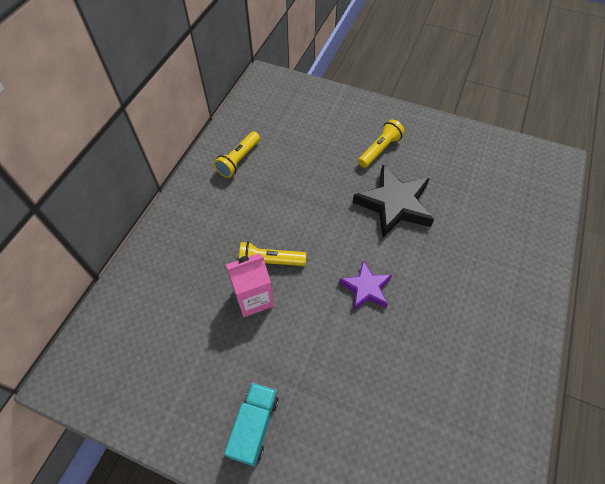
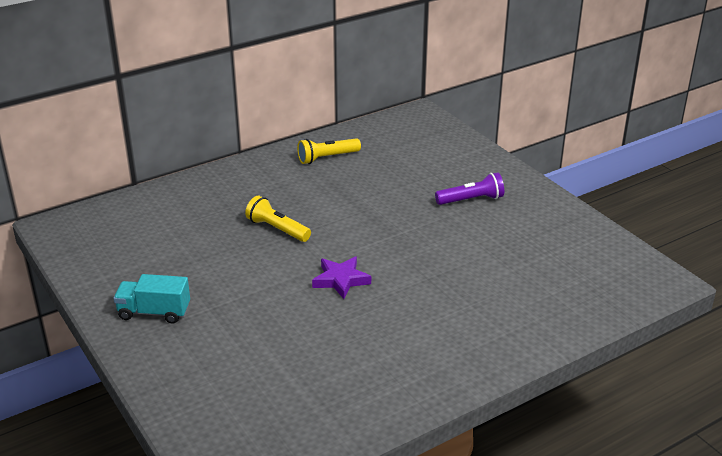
camera: 35 degrees right, 25 degrees down
(253, 298) = (238, 244): pink carton -> none
(254, 426) = (154, 312): turquoise truck -> turquoise truck turned 135 degrees counterclockwise
(380, 150) = (471, 200): yellow flashlight -> purple flashlight
(394, 204) = (437, 240): black star -> none

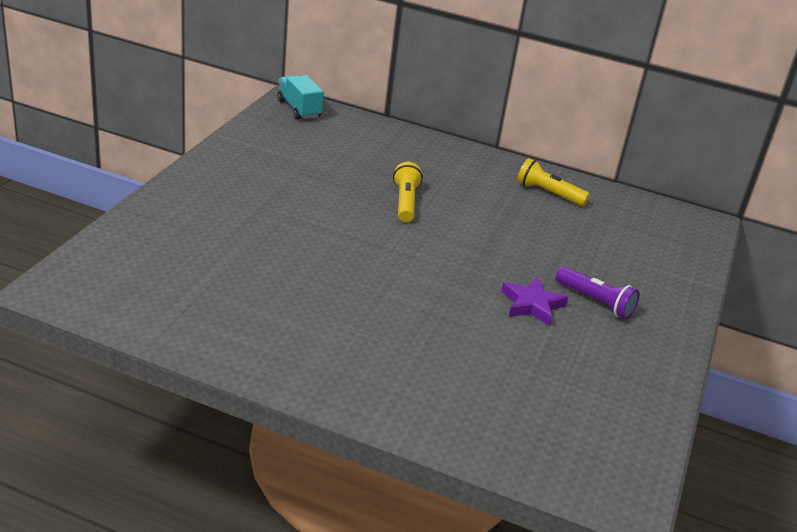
camera: 50 degrees right, 0 degrees up
(154, 312) = (229, 181): turquoise truck -> turquoise truck (299, 109)
(341, 280) = (370, 260): purple star -> purple star (532, 305)

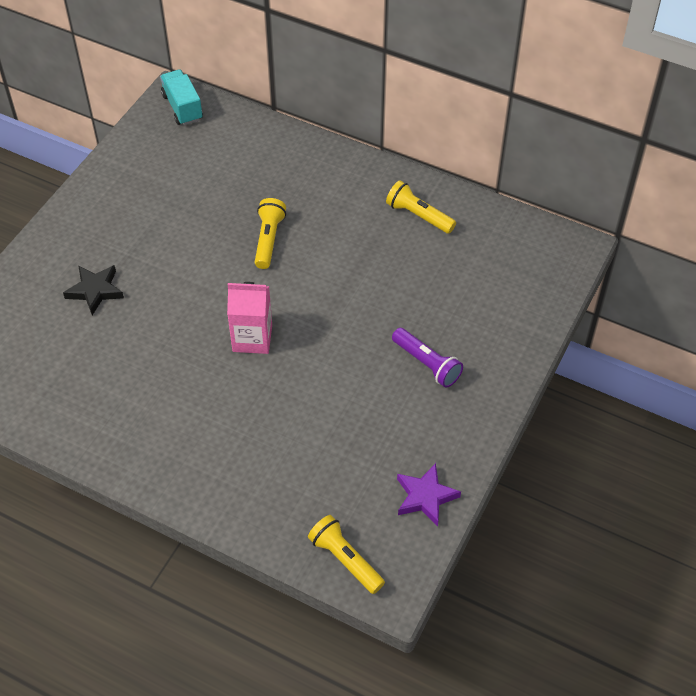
camera: 10 degrees right, 20 degrees up
(230, 231) = (95, 291): none -> black star
(407, 275) = (252, 338): none -> pink carton
(532, 305) = (364, 371): purple star -> purple star (425, 497)
(564, 469) = (345, 559): none -> yellow flashlight

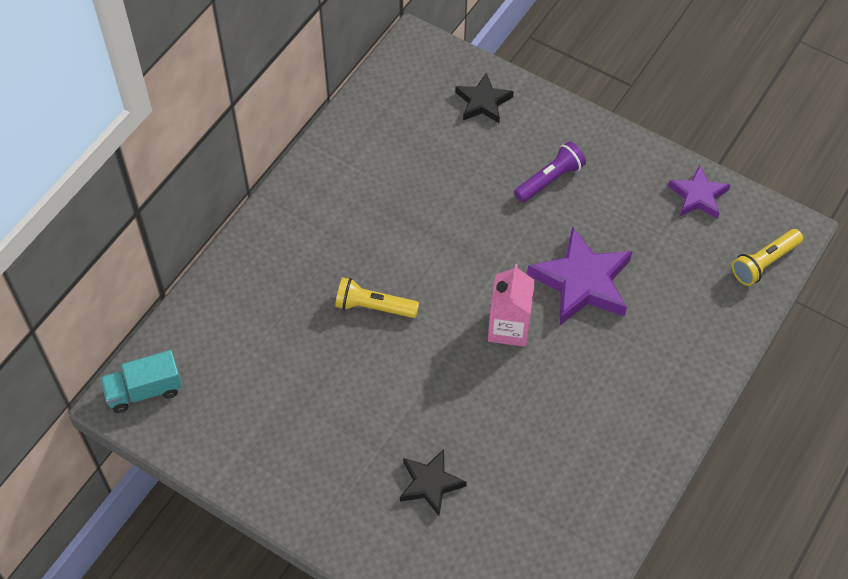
camera: 85 degrees left, 5 degrees up
(307, 394) = (582, 282): none -> purple star
(418, 215) = (357, 167): yellow flashlight -> none
(514, 305) = (483, 102): none -> black star

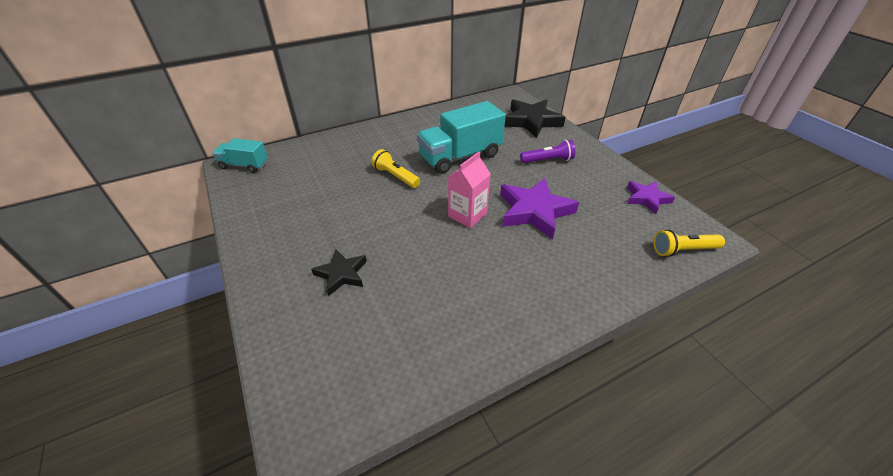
camera: 30 degrees right, 15 degrees down
(431, 227) = (460, 156): none -> turquoise truck
(483, 102) = (531, 121): black star -> black star, size x1.69

